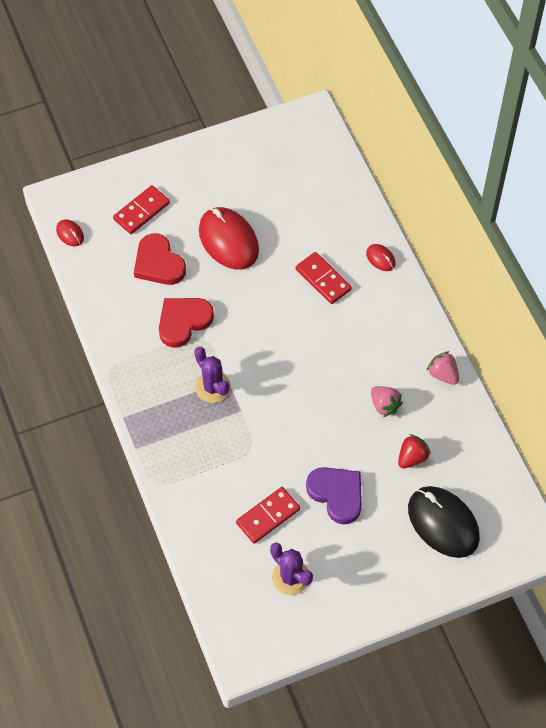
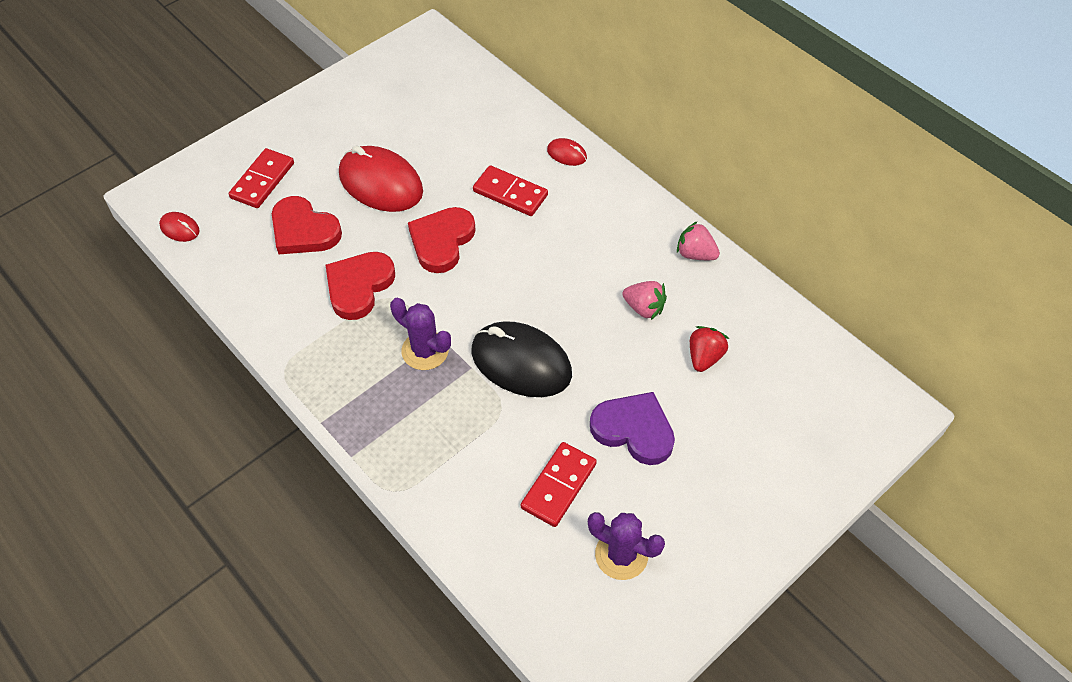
camera: 20 degrees left, 5 degrees down
(256, 304) = (442, 241): none -> red heart
(443, 523) = (778, 422): black mouse -> black mouse (521, 362)

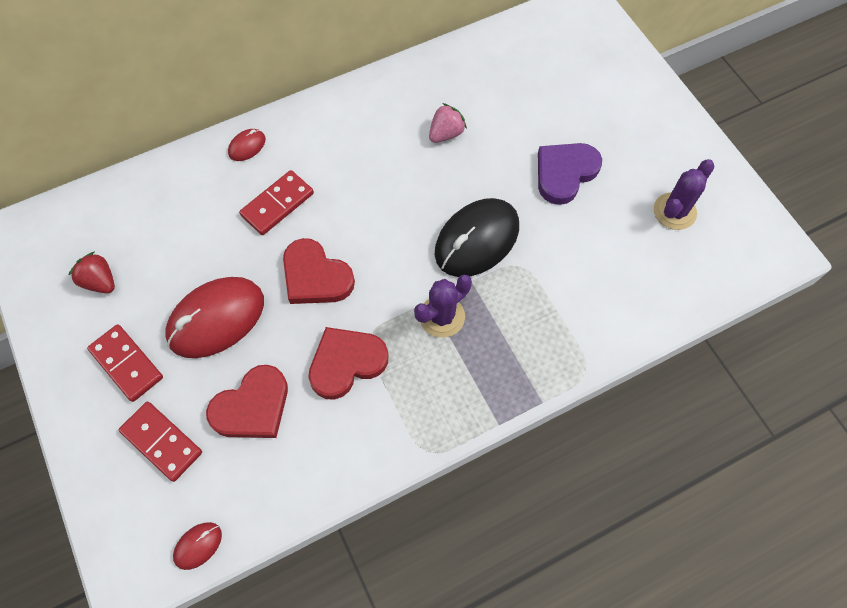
camera: 75 degrees left, 10 degrees up
(359, 286) = (346, 363): red heart -> red heart turned 105 degrees clockwise
(559, 486) = (606, 240): red domino -> red domino (127, 364)
(695, 254) = (401, 82): pink strawberry -> none
(704, 357) = (507, 106): red strawberry -> red strawberry (100, 281)

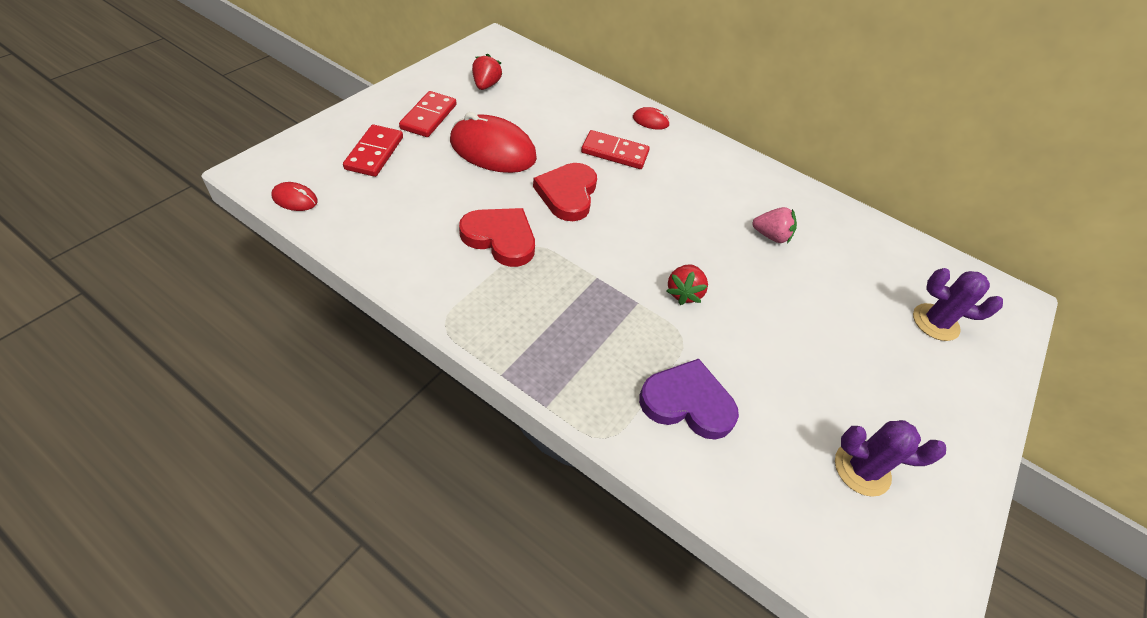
camera: 55 degrees right, 15 degrees down
(252, 407) = (429, 193): red heart -> none
(442, 316) = (587, 291): purple cactus -> purple cactus (935, 322)
(476, 240) = (683, 293): black mouse -> red strawberry
(565, 173) = (813, 343): purple heart -> purple heart (687, 402)

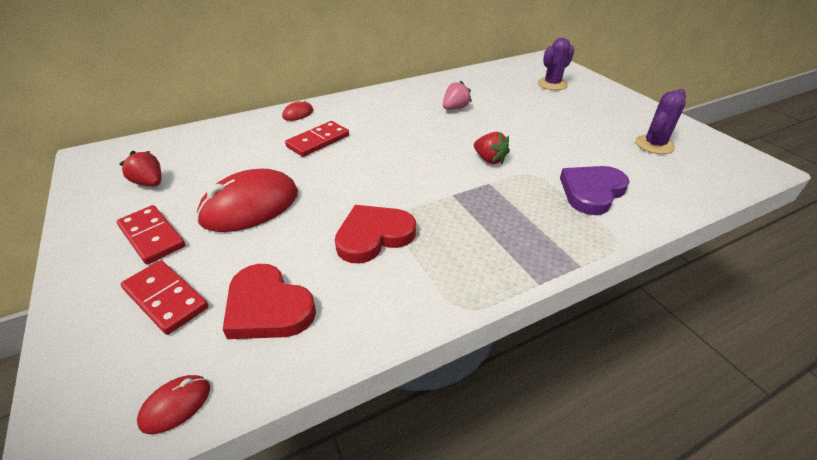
camera: 55 degrees left, 10 degrees down
(567, 194) = (347, 180): red heart -> red heart (268, 307)

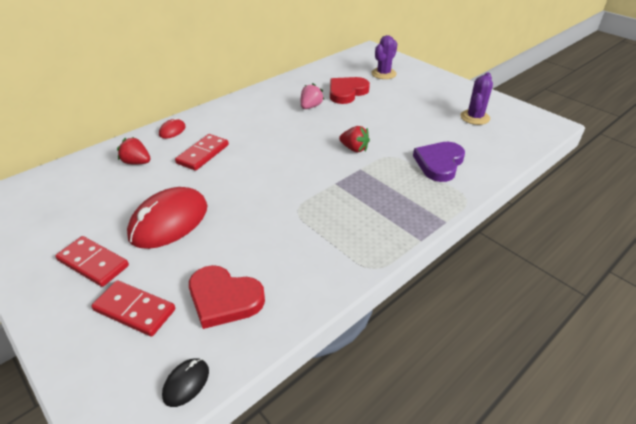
camera: 15 degrees left, 0 degrees up
(150, 183) = (63, 217): red strawberry -> red strawberry (137, 162)
(176, 405) = (186, 383): red mouse -> black mouse
(373, 236) = (285, 227): red heart -> red heart (347, 92)

